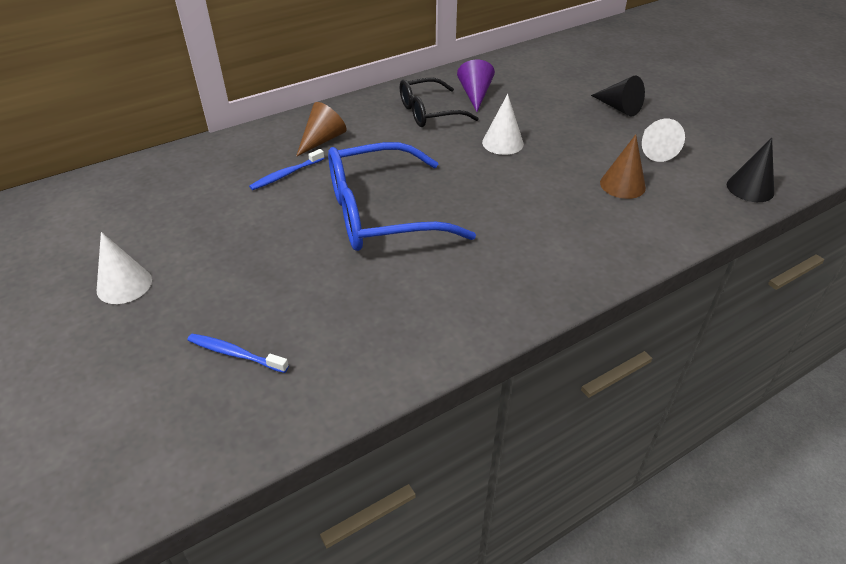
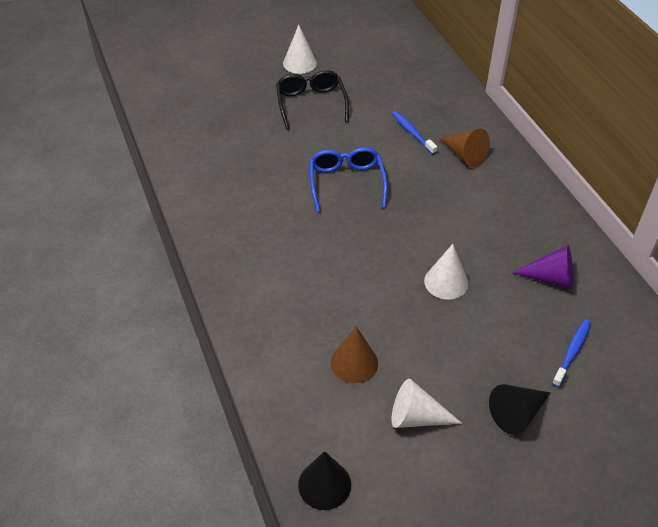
camera: 100 degrees right, 5 degrees up
(235, 354) = (222, 109): blue toothbrush -> blue toothbrush (572, 352)
(380, 214) = (346, 182): blue glasses -> blue glasses, size x0.62
(429, 112) = (512, 233): black glasses -> black glasses (311, 103)

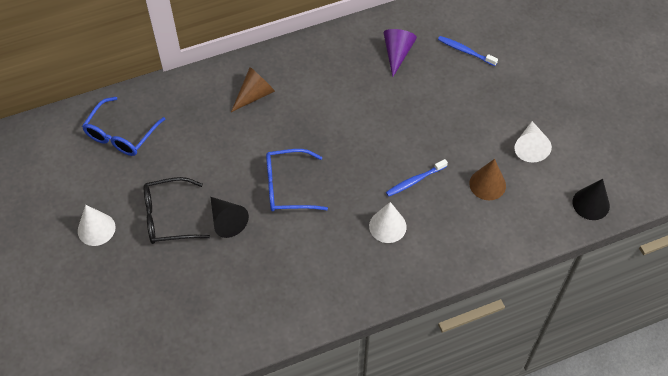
camera: 90 degrees left, 10 degrees up
(403, 69) = (121, 135): none -> blue glasses
(412, 132) = (220, 132): blue toothbrush -> blue toothbrush (415, 181)
(446, 282) = (404, 120): white cone -> white cone (387, 226)
(517, 413) = (520, 89): black cone -> black cone (226, 221)

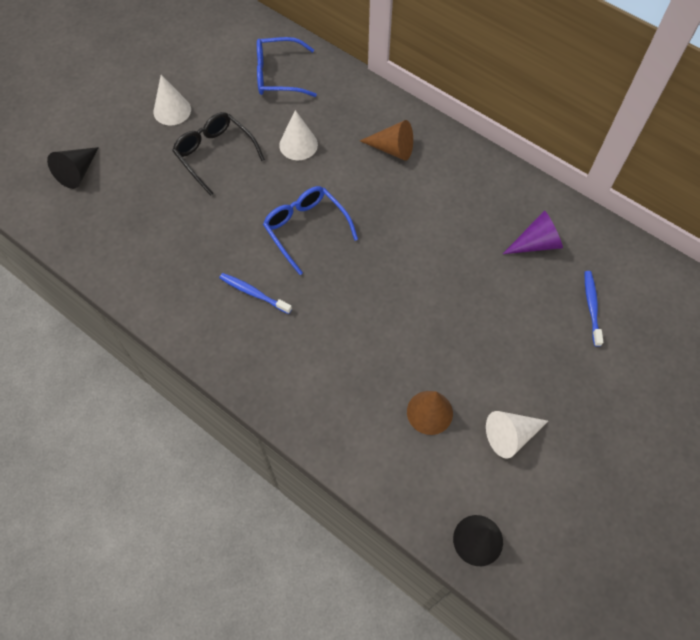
camera: 60 degrees right, 5 degrees up
(226, 221) = (238, 200): black cone -> black cone (78, 172)
(387, 226) = (315, 339): white cone -> white cone (298, 144)
(415, 181) = (386, 338): blue toothbrush -> blue toothbrush (253, 293)

